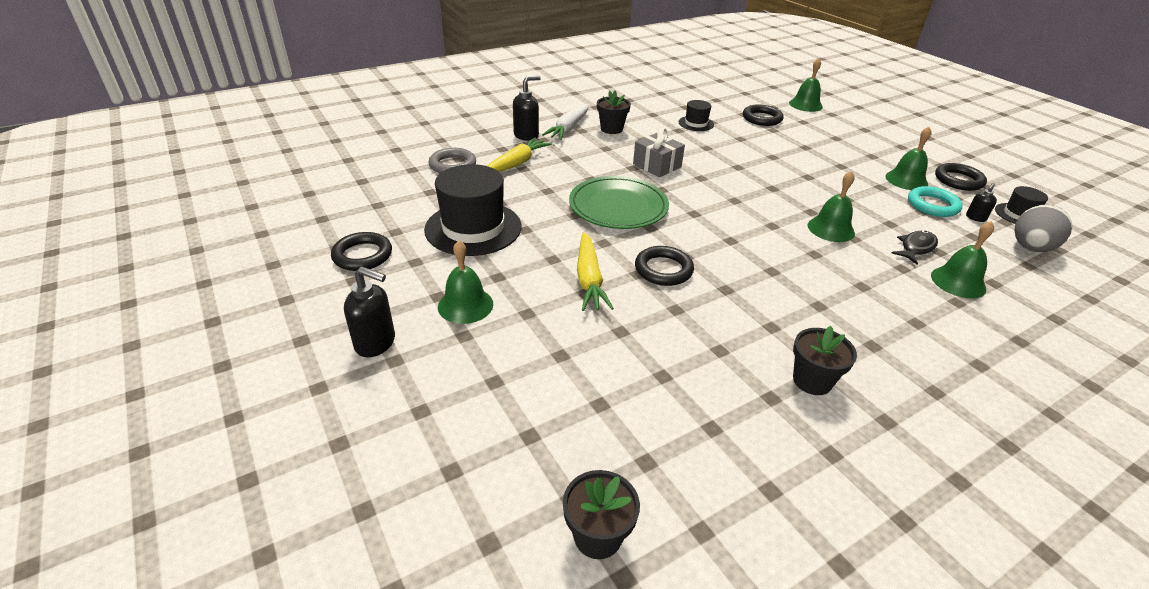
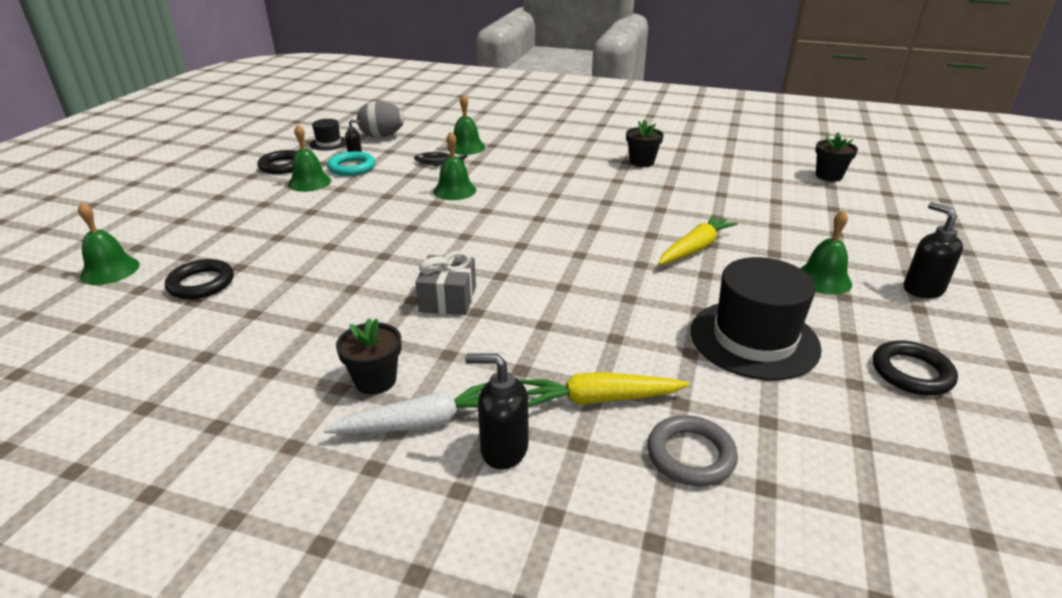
camera: 130 degrees left, 5 degrees down
(618, 207) = (573, 283): green plate -> none
(663, 269) = (627, 228): black ring -> none
(696, 123) = (273, 322): black hat -> none

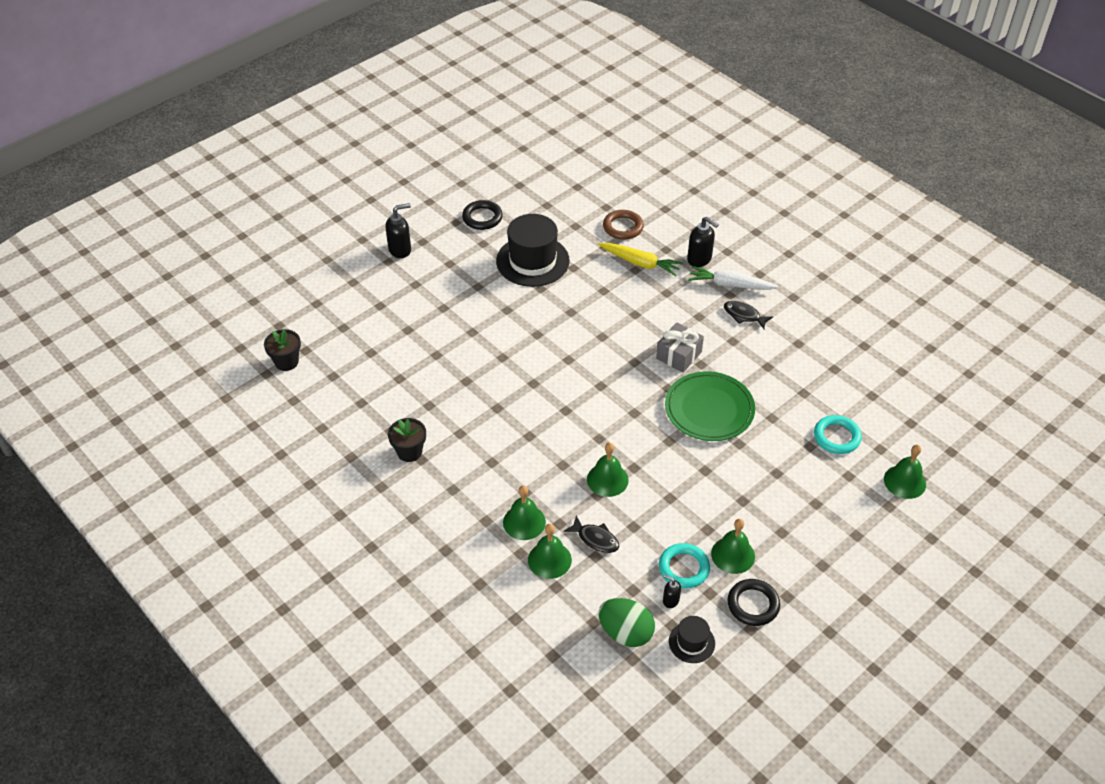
camera: 150 degrees left, 15 degrees up
(201, 283) = (836, 437): black ring -> turquoise ring
(375, 380) = (743, 315): black flower pot -> black fish
(378, 262) = (709, 409): none -> green plate
(382, 136) = (625, 633): grey egg -> green egg
(690, 455) = (623, 227): grey ring -> brown ring
(695, 248) = (487, 332): yellow carrot -> none
(823, 279) = (443, 278): green bell -> green bell (524, 522)
(922, 289) = (400, 250): black soap dispenser -> black soap dispenser turned 120 degrees counterclockwise

